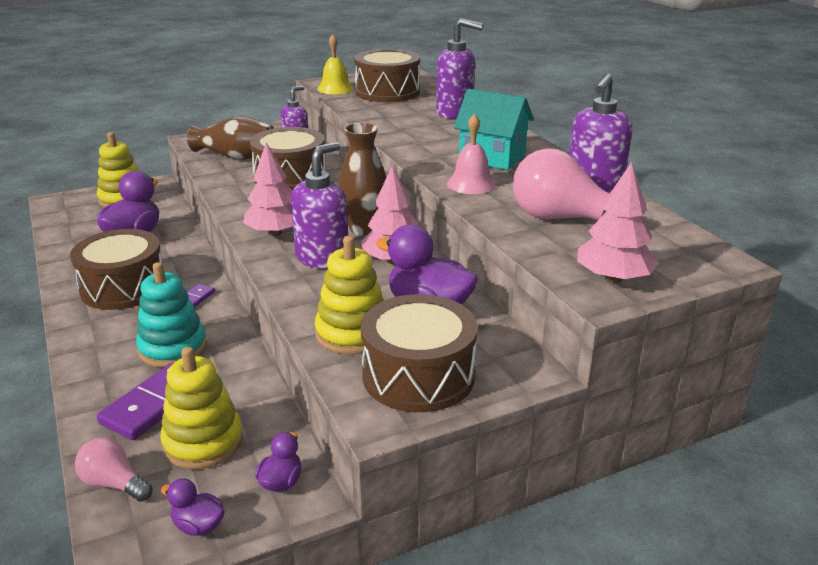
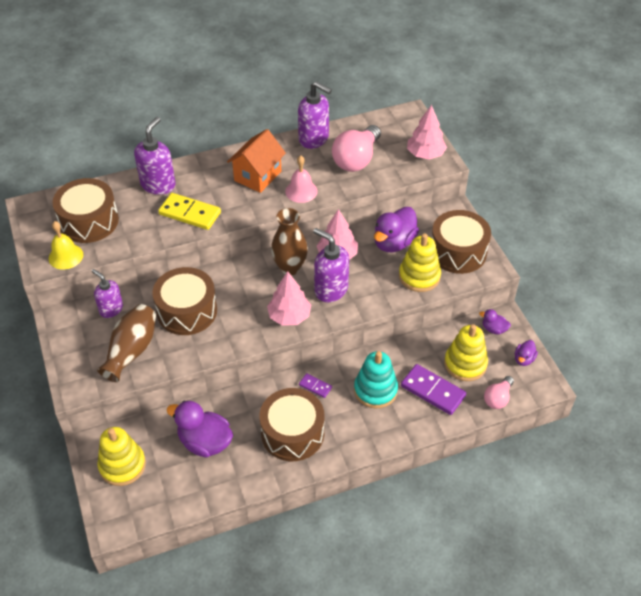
camera: 85 degrees left, 20 degrees up
(409, 129) = (190, 213): none -> yellow domino
(492, 157) = (257, 176): turquoise house -> orange house

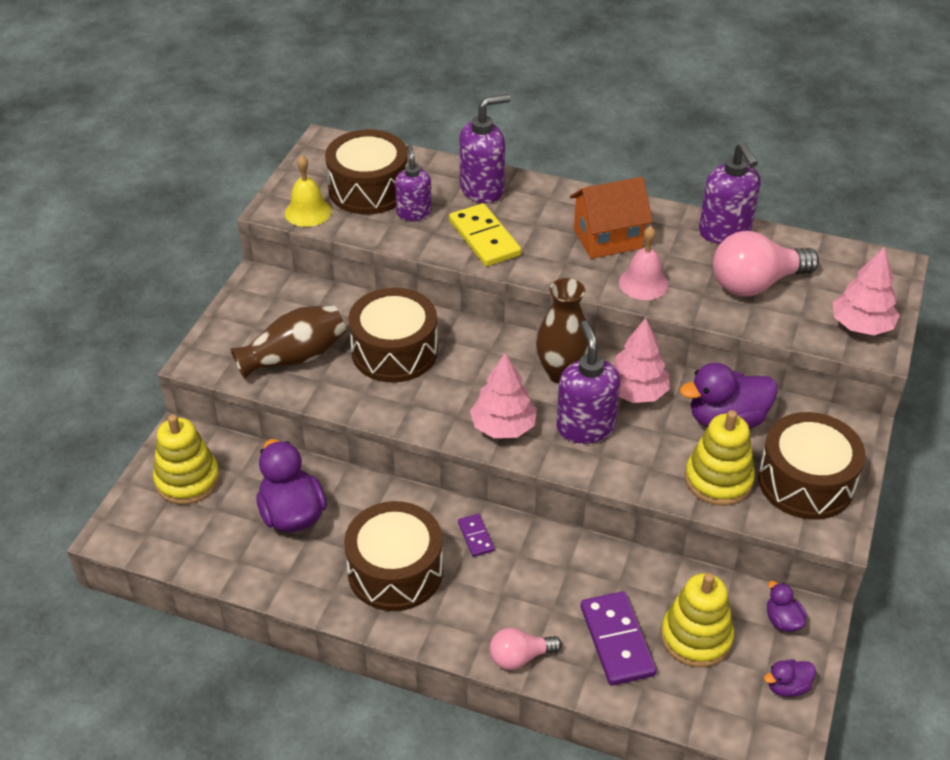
camera: 40 degrees right, 5 degrees down
(111, 309) = (319, 302): purple soap dispenser -> purple soap dispenser (414, 213)
(375, 390) = (544, 590): turquoise stacking toy -> none
(498, 398) = (697, 710): pink light bulb -> pink light bulb (520, 657)

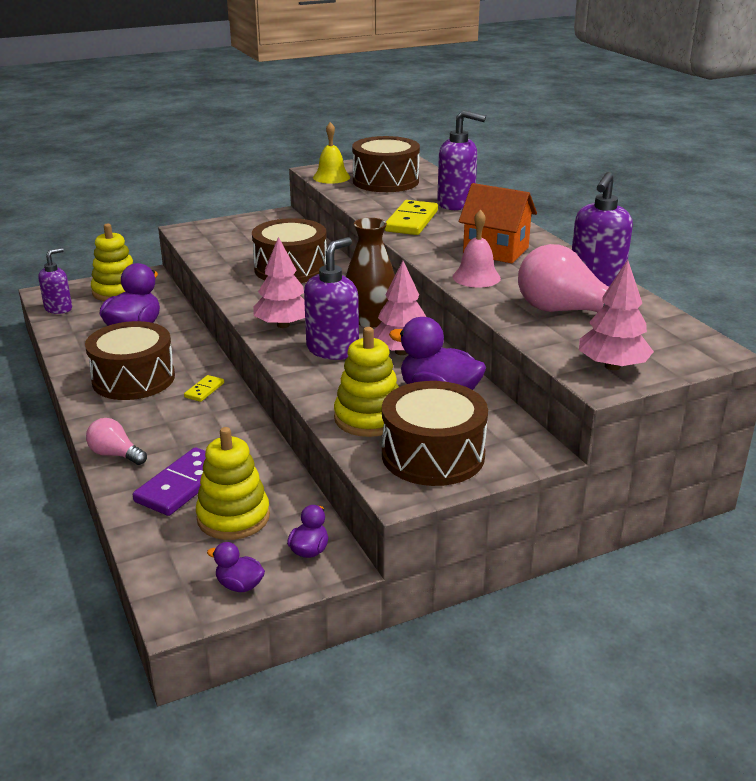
camera: 45 degrees right, 15 degrees down
(294, 357) = (233, 248): brown vase -> none
(414, 213) = (391, 197): purple soap dispenser -> purple soap dispenser (59, 308)
(476, 536) = (204, 390): purple domino -> yellow domino

